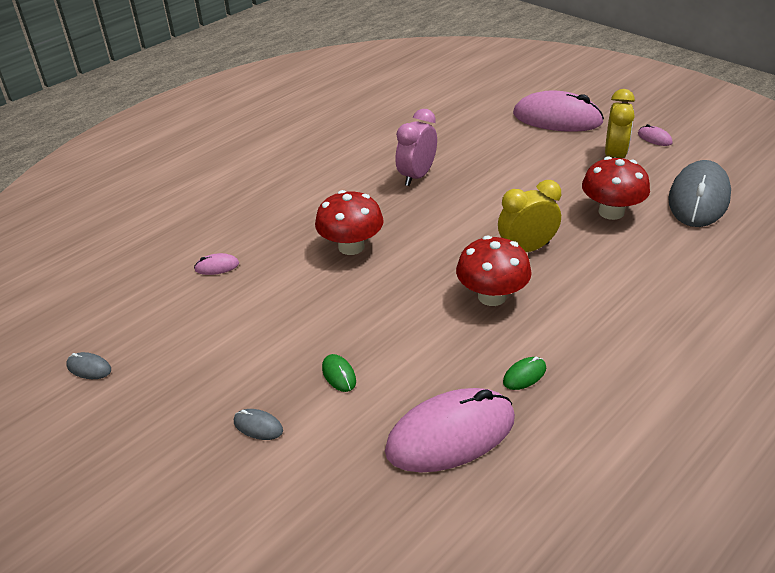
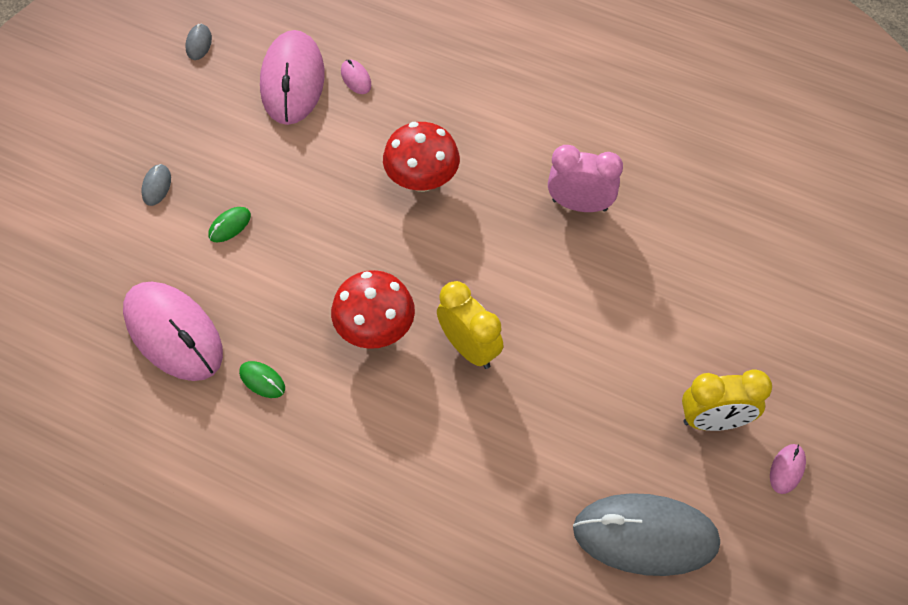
camera: 70 degrees right, 20 degrees up
(557, 118) = (789, 335): pink mouse -> pink mouse (293, 81)
(611, 212) = (576, 430): red mushroom -> none

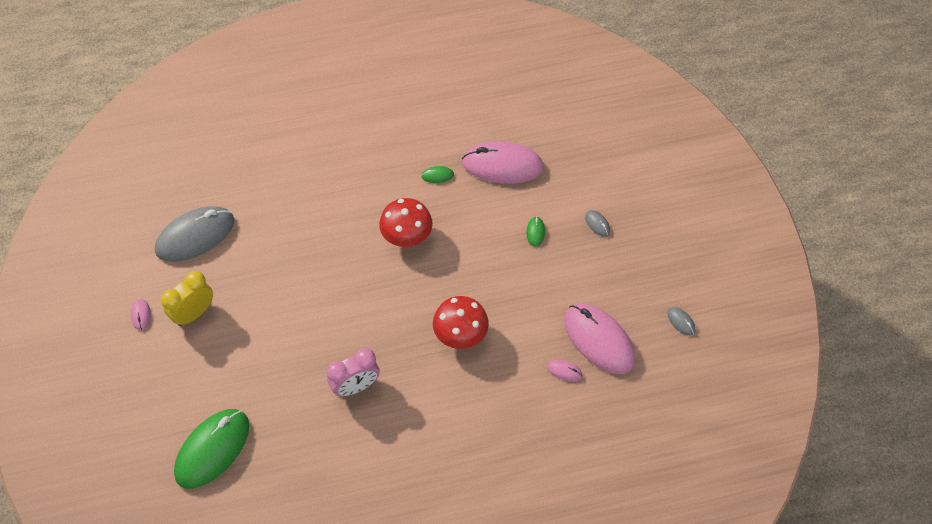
camera: 140 degrees right, 0 degrees up
(469, 348) = (350, 260): yellow clock -> none
(784, 247) = (212, 449): none -> green mouse

